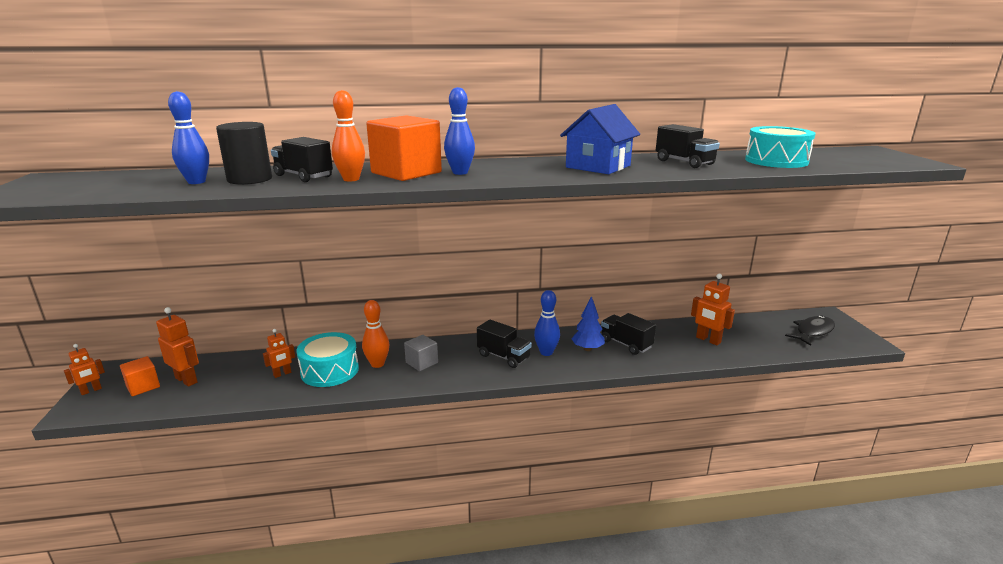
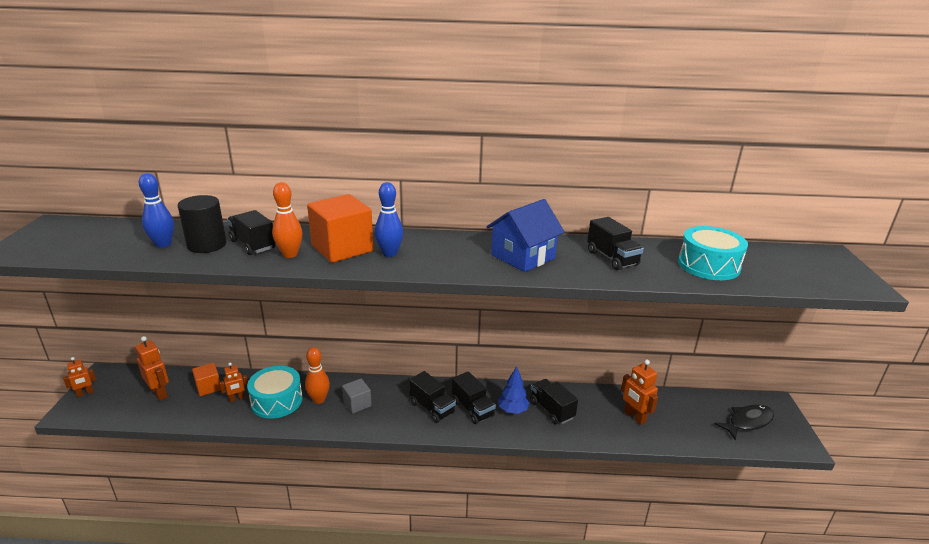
camera: 10 degrees right, 5 degrees up
(143, 386) = (125, 395): orange cube -> orange cube (208, 387)
(546, 352) = (472, 409): blue bowling pin -> black truck

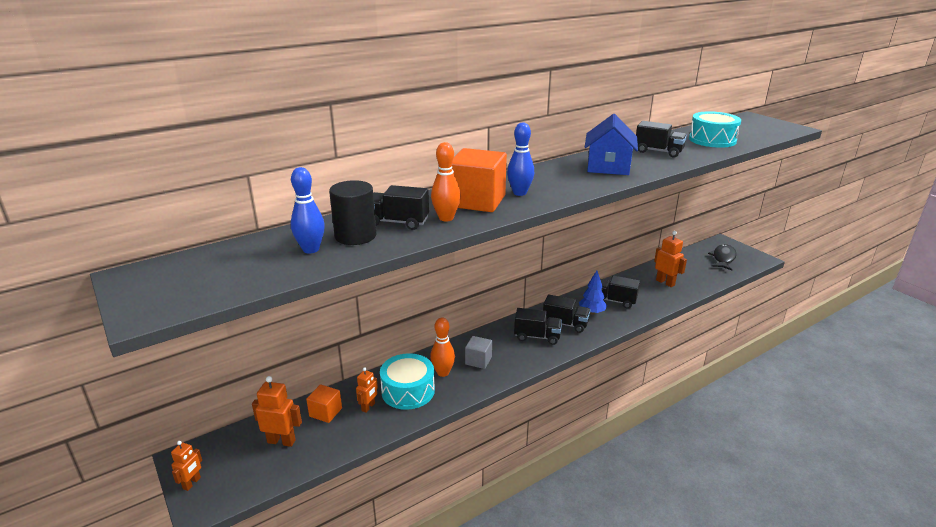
camera: 35 degrees left, 0 degrees up
(634, 417) = (665, 282): orange robot -> orange robot turned 150 degrees counterclockwise

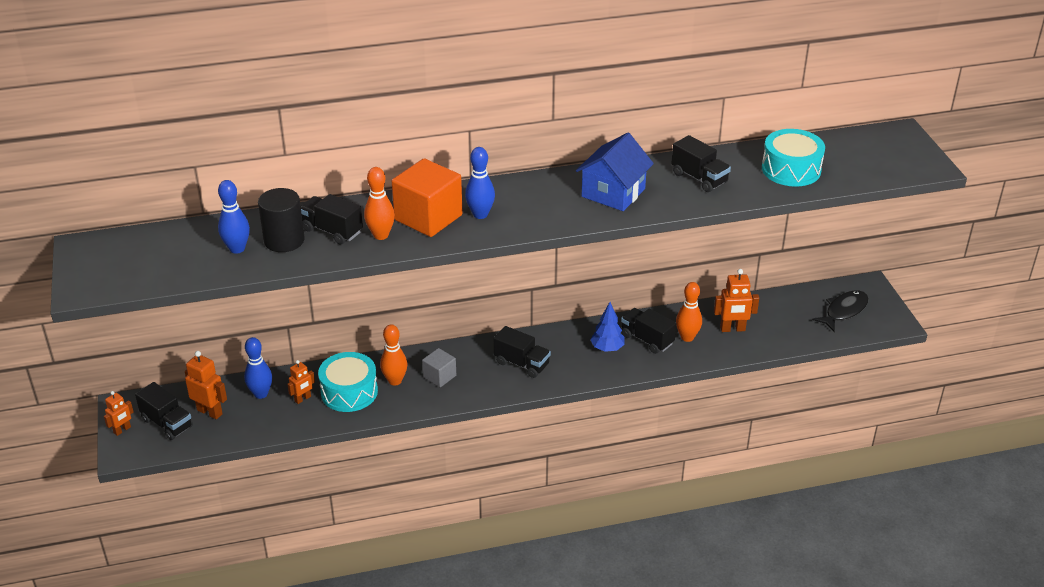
camera: 20 degrees right, 10 degrees up
(325, 412) = (261, 394): orange cube -> blue bowling pin
(565, 324) = (565, 355): black truck -> black truck (167, 423)
(640, 294) = (687, 337): none -> orange bowling pin
(665, 282) = (732, 329): orange robot -> orange robot turned 105 degrees clockwise

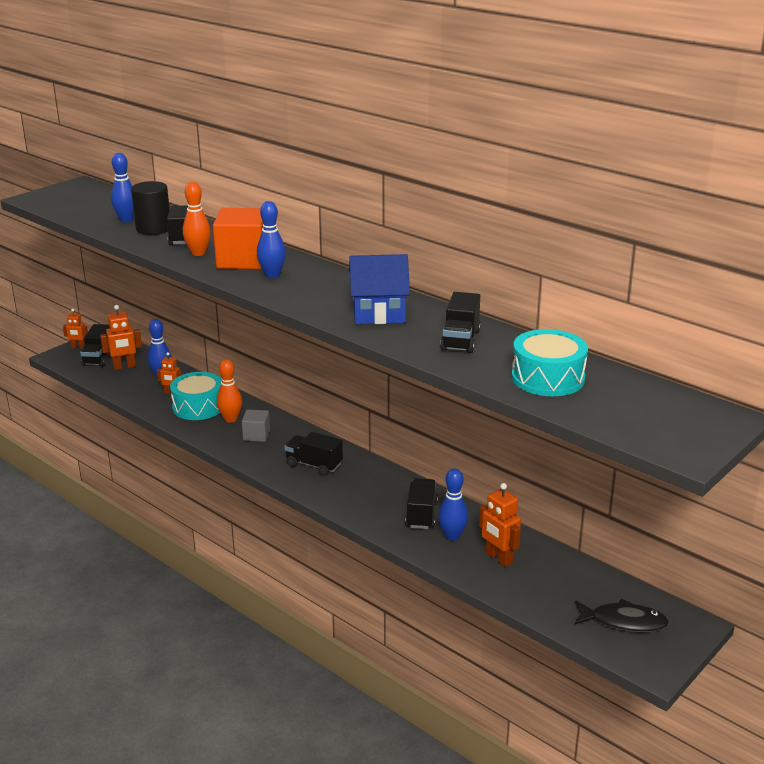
camera: 55 degrees right, 10 degrees down
(210, 412) = (124, 367): orange robot -> orange robot turned 75 degrees clockwise
(522, 363) = (314, 465): black truck -> black truck turned 120 degrees clockwise
(607, 348) = (383, 498): blue tree -> none
(687, 337) = (452, 536): orange bowling pin -> blue bowling pin

